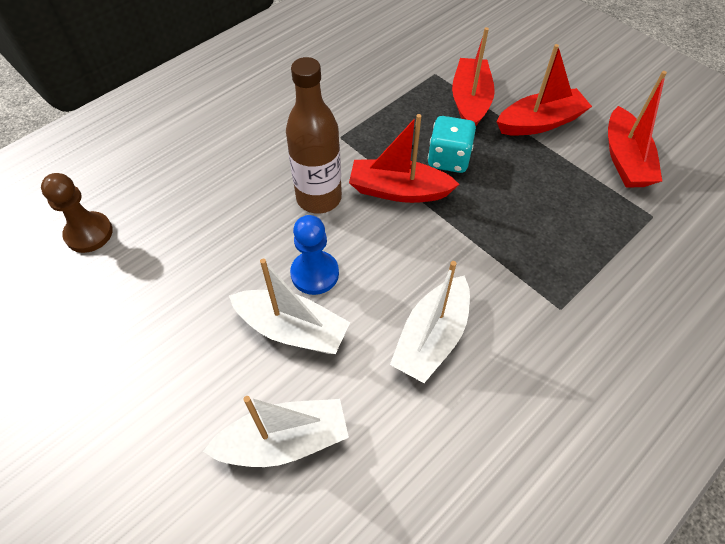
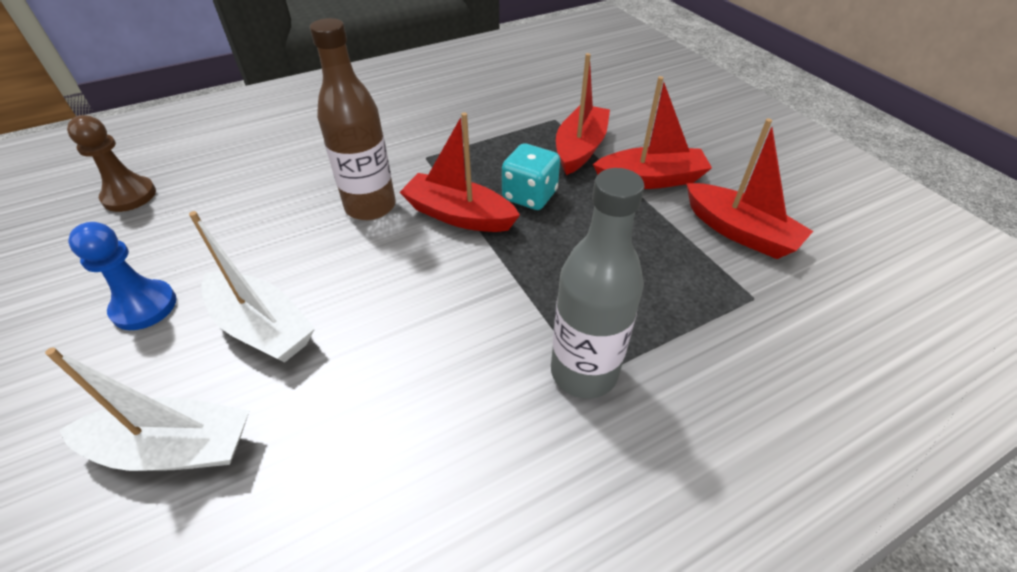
camera: 15 degrees right, 10 degrees down
(315, 274) = (321, 277): blue pawn -> blue pawn (144, 307)
(431, 337) = (413, 373): white boat -> none
(555, 305) = (584, 372): none -> grey bottle
(625, 159) = (739, 232): red boat -> red boat turned 60 degrees counterclockwise

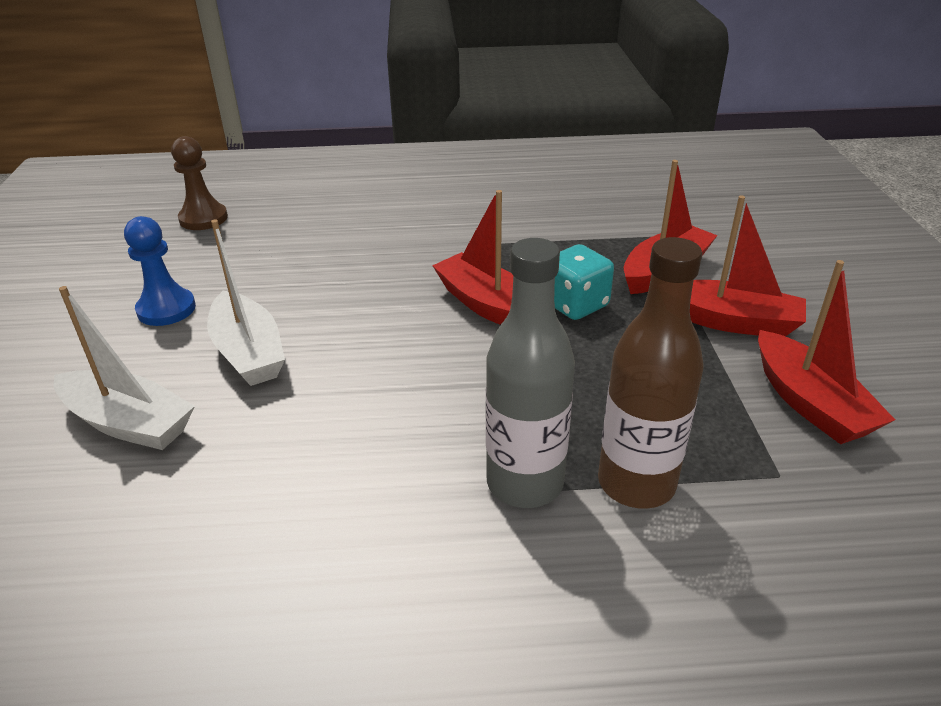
camera: 25 degrees right, 10 degrees down
(370, 206) = (404, 276): brown bottle -> brown bottle (636, 483)

